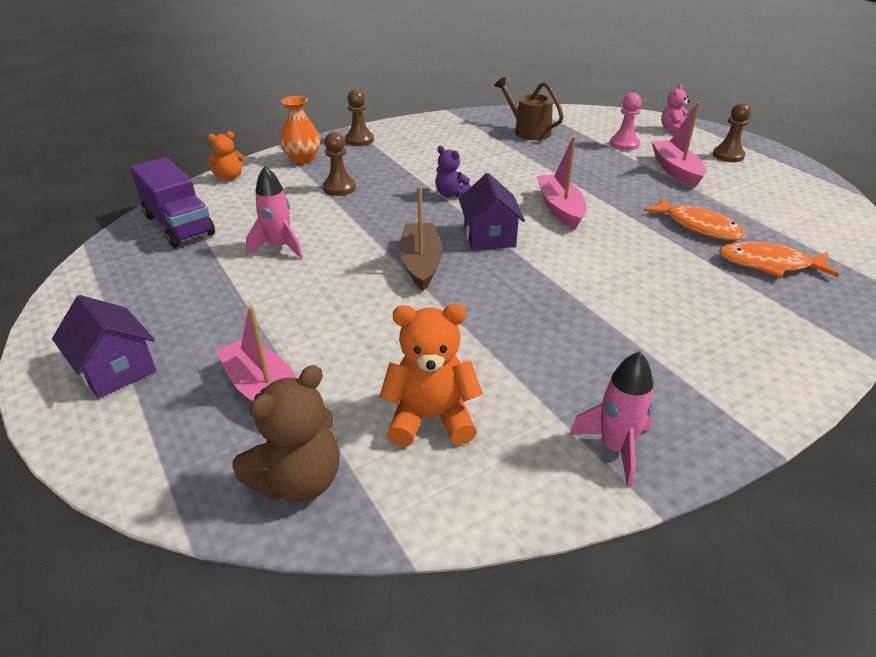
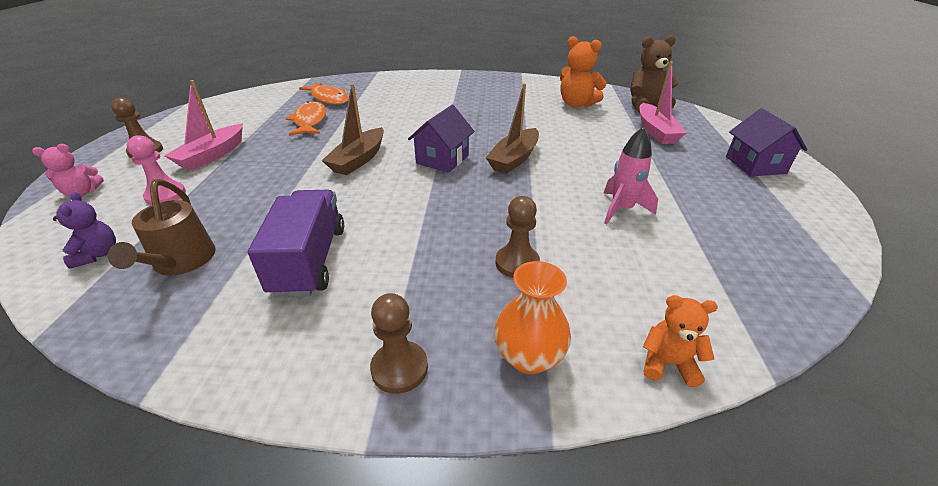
camera: 145 degrees left, 0 degrees up
(179, 225) = (739, 282): purple truck -> purple truck (310, 260)
(450, 194) = (416, 205): purple teddy bear -> purple teddy bear (98, 254)
(560, 209) = (359, 160): pink boat -> brown boat
(615, 448) = (513, 82): pink rocket -> none

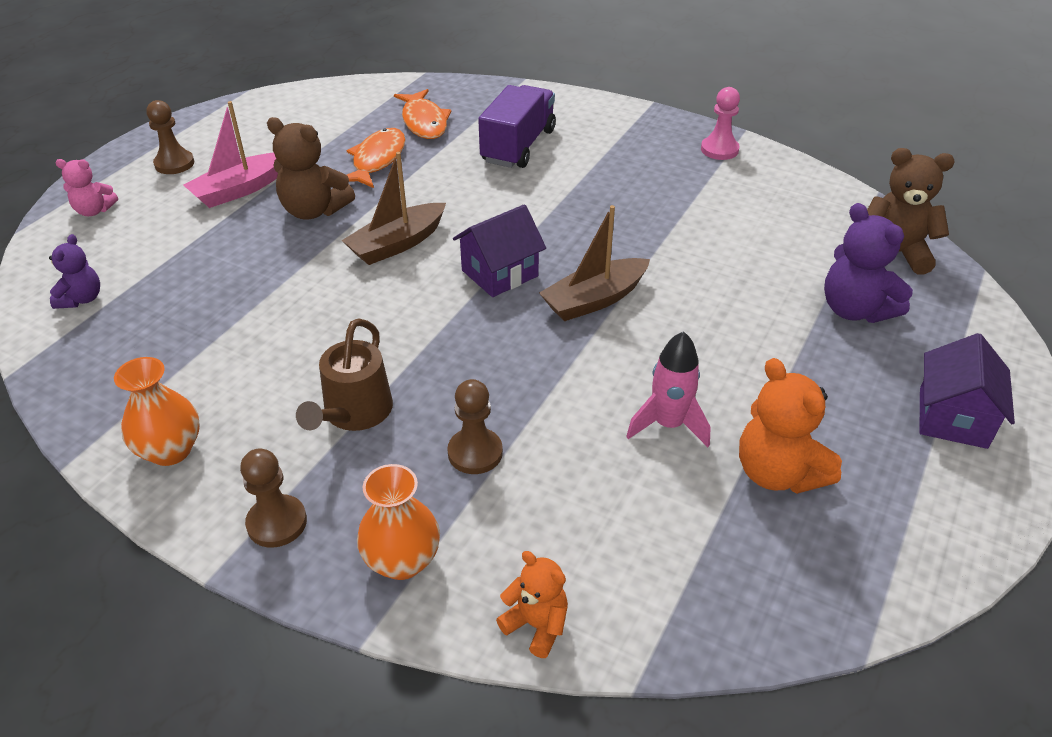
camera: 25 degrees right, 5 degrees up
(165, 195) = (168, 238): pink pawn -> pink pawn (719, 150)
(181, 262) = (148, 333): brown watering can -> brown watering can (354, 413)
(256, 344) = (170, 450): none -> orange vase
(281, 155) = (314, 210): none -> brown teddy bear
(310, 260) = (265, 373): purple truck -> purple truck (518, 146)
(576, 104) = (776, 221): orange teddy bear -> orange teddy bear (777, 473)
(656, 131) = (855, 310): pink boat -> purple teddy bear

